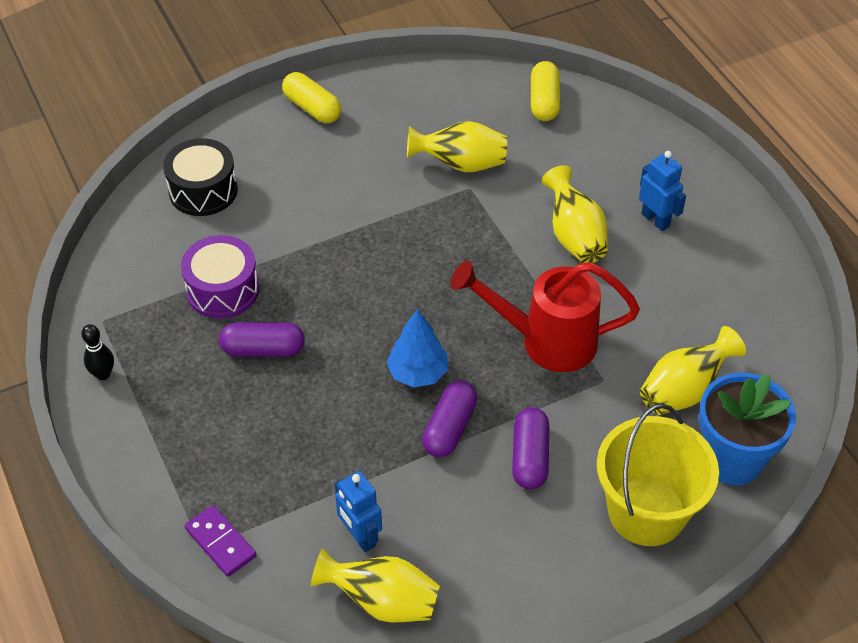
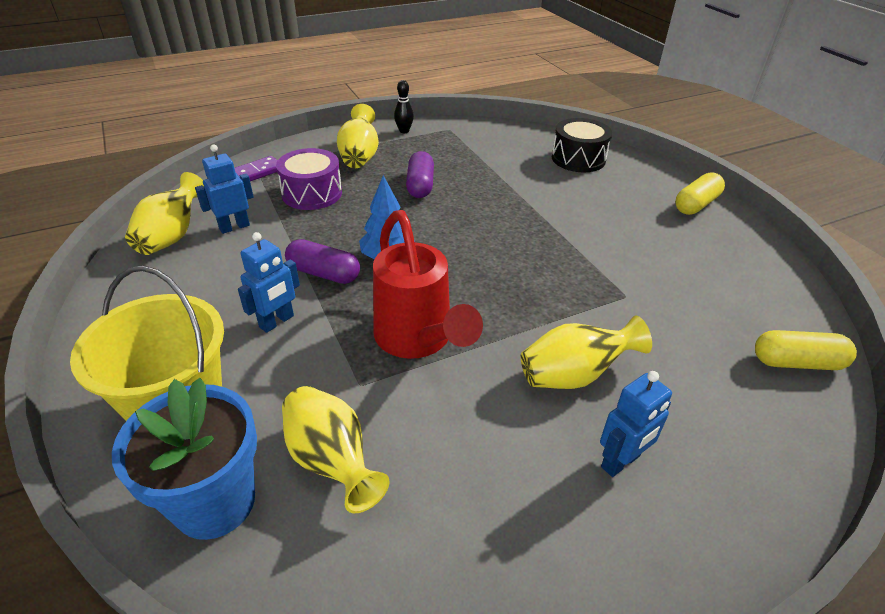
camera: 90 degrees right, 10 degrees down
(223, 290) = (478, 168): purple drum -> purple drum (312, 193)
(461, 164) = (659, 291): yellow vase -> yellow vase (360, 156)
(530, 457) = (277, 322): purple capsule -> blue robot
(545, 341) = (418, 341): red watering can -> red watering can turned 150 degrees clockwise

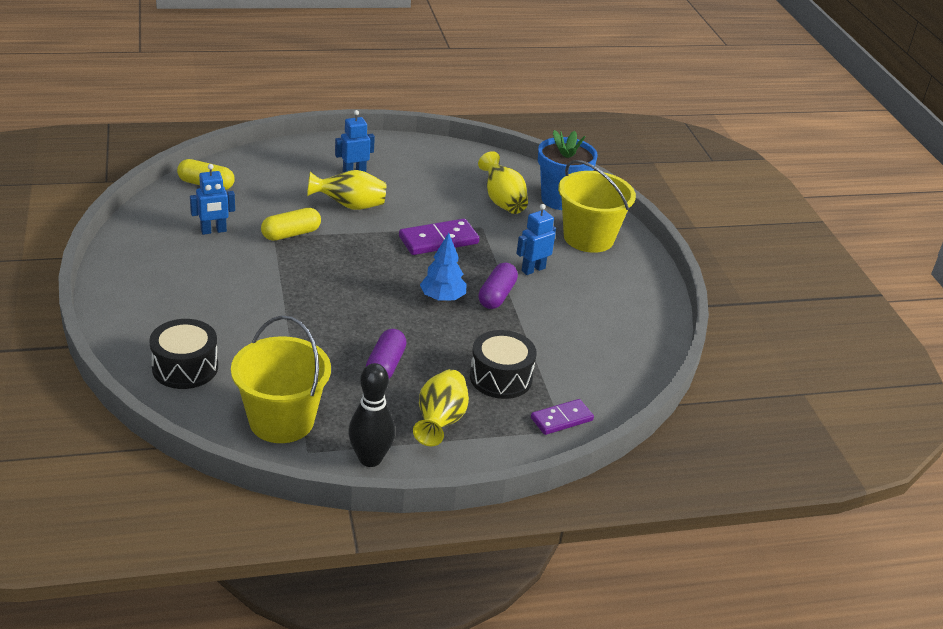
camera: 170 degrees left, 5 degrees down
(172, 236) = (629, 354): yellow vase -> none
(234, 227) = (575, 353): blue robot -> blue robot (213, 231)
(312, 193) = (500, 377): purple drum -> black drum
(324, 273) = (497, 295): purple capsule -> purple capsule turned 75 degrees clockwise
(404, 131) = (370, 459): black bowling pin -> black bowling pin, size x1.73
(418, 341) = (438, 240): red watering can -> purple domino
(479, 140) = (281, 421): none -> yellow bucket
(696, 204) = (126, 290): yellow capsule -> yellow capsule (291, 234)

